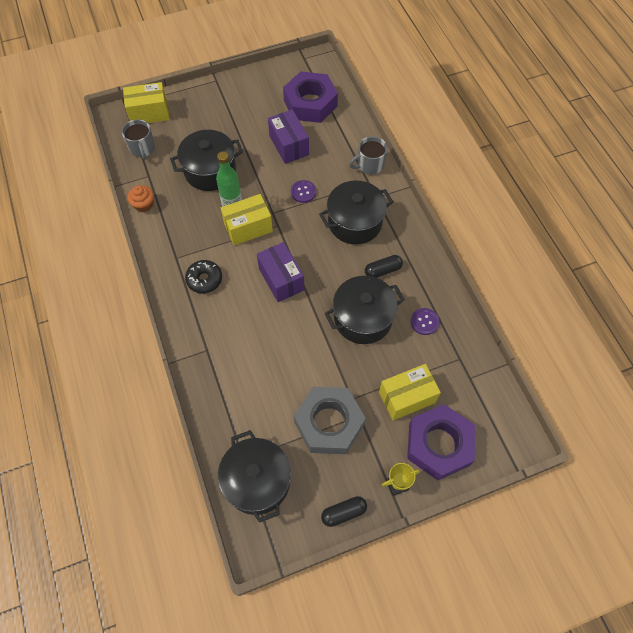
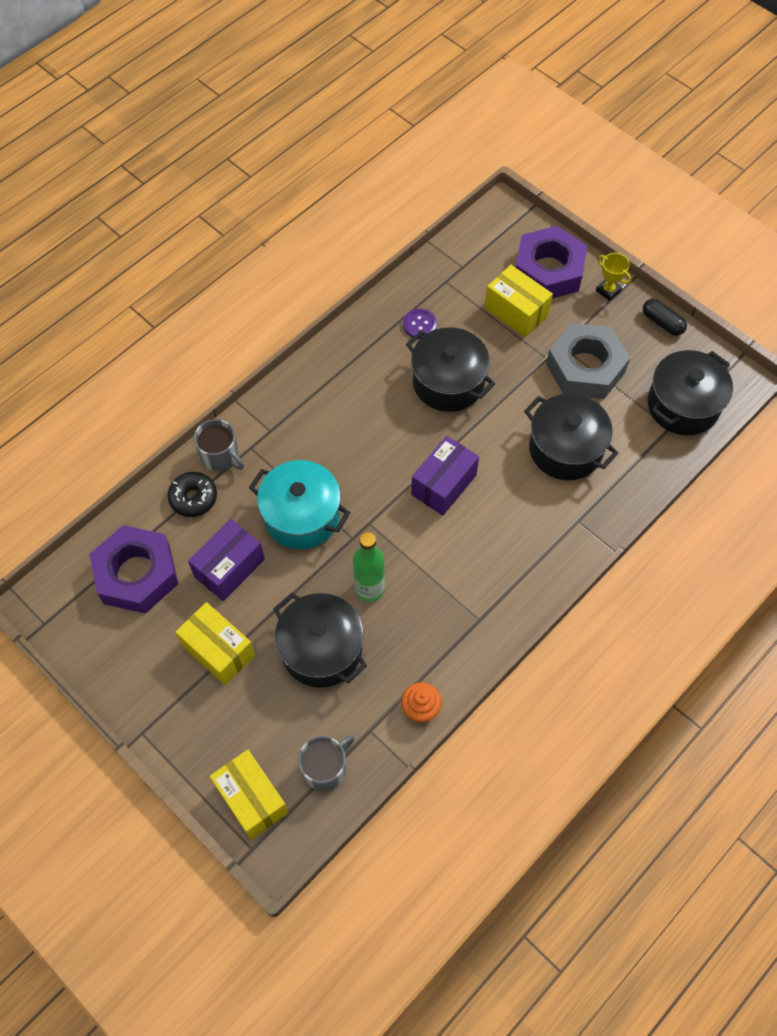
camera: 115 degrees left, 0 degrees up
(204, 279) = (491, 569): black donut -> black donut (193, 498)
(248, 227) = (389, 556): yellow box -> yellow box (218, 651)
(303, 192) = (301, 516): purple button -> turquoise pot
(355, 222) = (321, 439): black pot -> black pot (565, 449)
(383, 270) = (375, 385): black capsule -> none

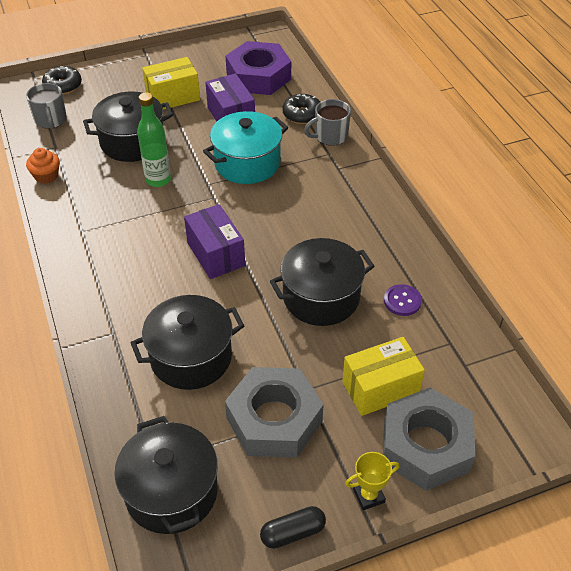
camera: 115 degrees right, 15 degrees down
(252, 799) = (63, 86): yellow box -> black donut
(548, 270) = (426, 446): purple nut -> grey nut

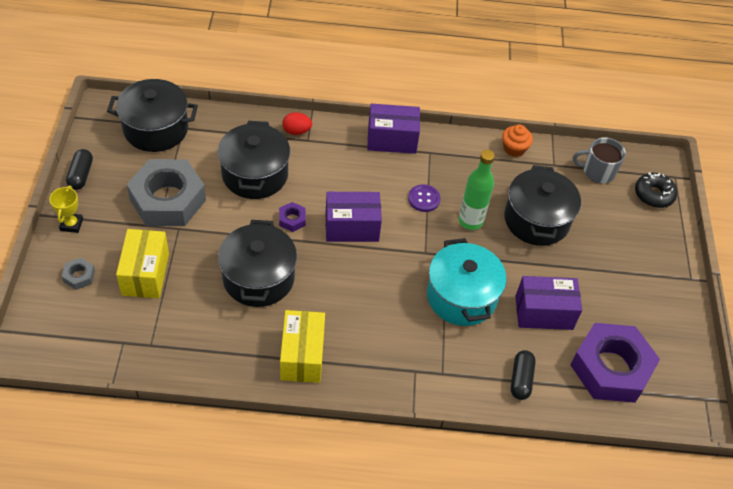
camera: 110 degrees right, 5 degrees up
(77, 264) = (392, 139): none -> purple box
(104, 348) = (296, 131): none -> red egg
(173, 97) = (600, 276): yellow box -> yellow box (302, 356)
(234, 301) = (292, 219): none -> purple nut
(302, 114) = (520, 379): black donut -> black capsule
(330, 136) = (470, 388): grey mug -> none
(402, 301) = (216, 334): purple button -> purple button (424, 199)
(426, 446) = (79, 276): grey nut -> grey nut, size x0.40

